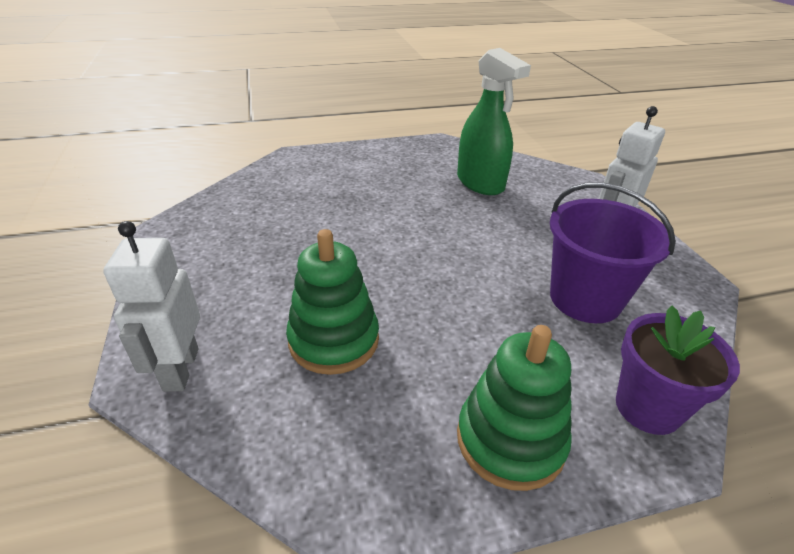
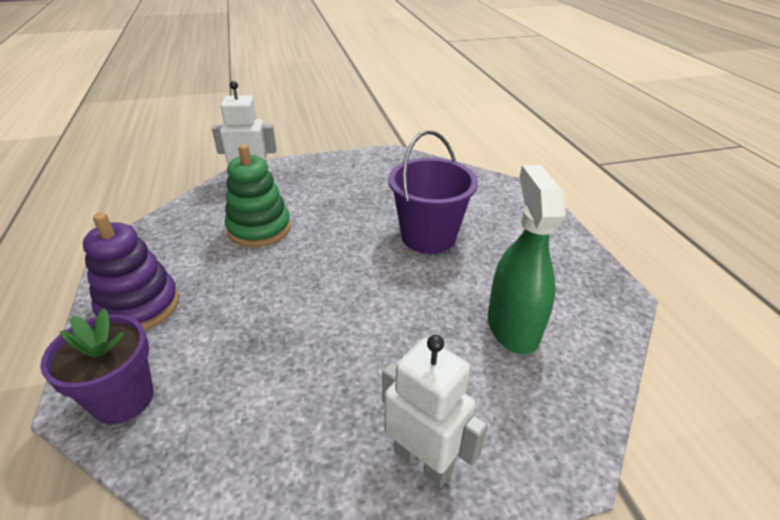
camera: 90 degrees right, 0 degrees up
(480, 183) = (513, 326): green spray bottle -> green spray bottle turned 120 degrees clockwise
(510, 440) = (139, 306): green stacking toy -> purple stacking toy
(585, 299) = (273, 387): purple bucket -> purple bucket (428, 236)

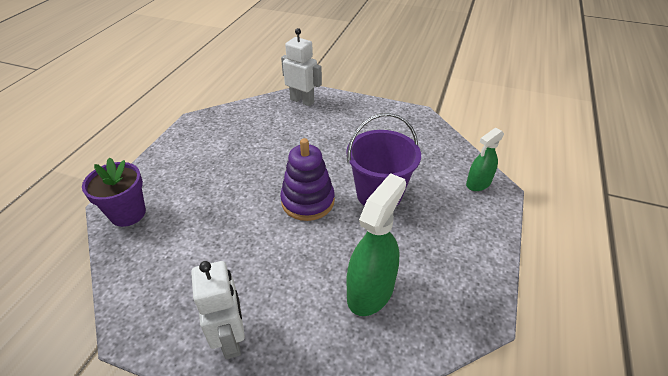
camera: 35 degrees right, 5 degrees up
(139, 306) = (175, 163): purple stacking toy -> purple stacking toy (308, 201)
(259, 229) = (275, 140): green stacking toy -> none
(504, 192) = (478, 183): none -> green spray bottle

